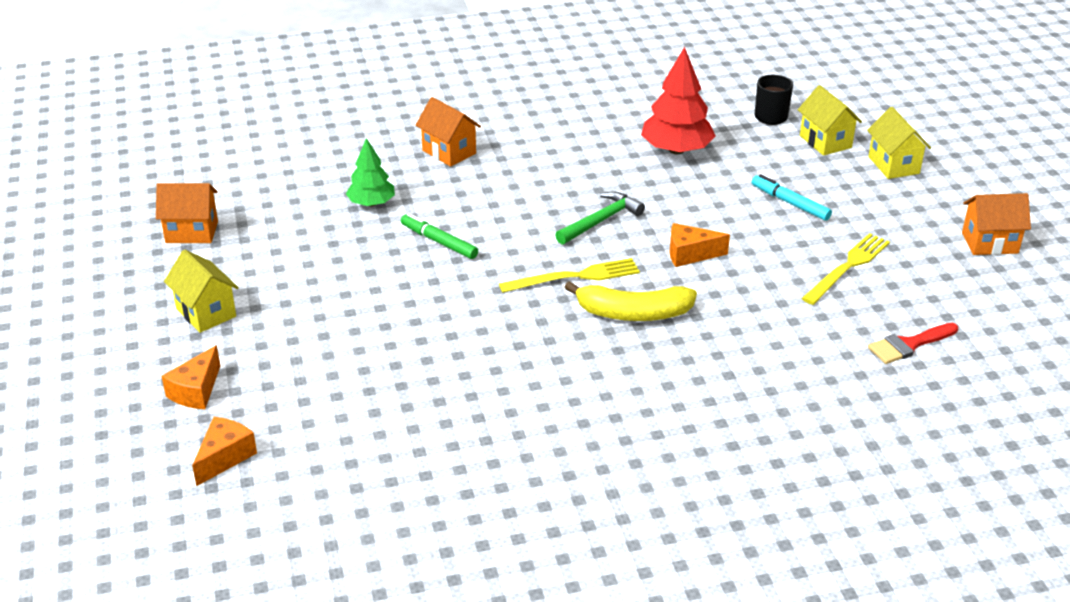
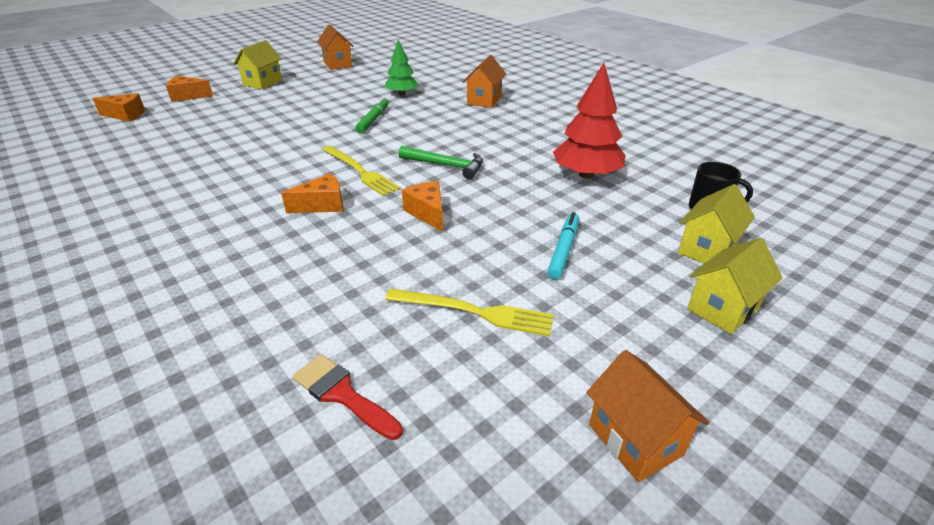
camera: 65 degrees right, 0 degrees up
(633, 313) = (322, 205): yellow banana -> orange cheese

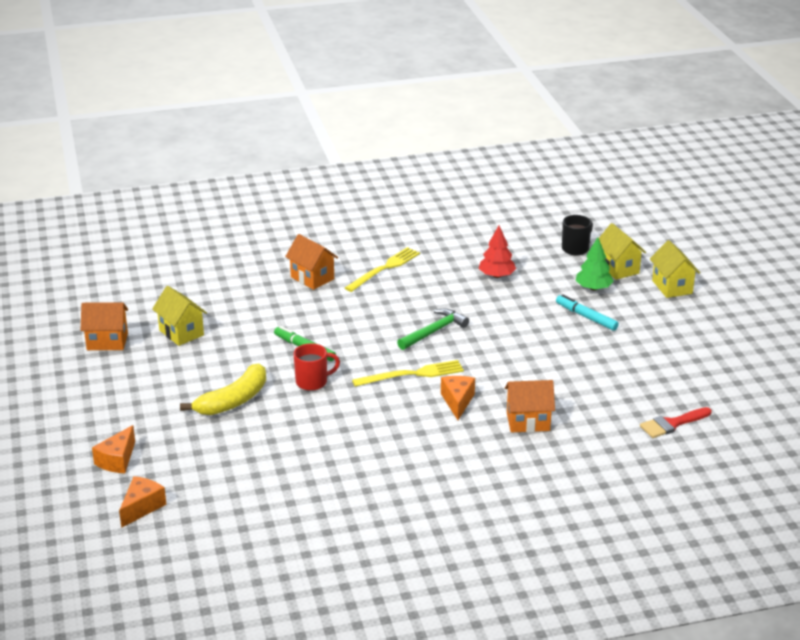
camera: 65 degrees left, 5 degrees down
(262, 83) = (122, 402): yellow house -> yellow house (181, 333)
(280, 112) = (233, 400): none -> yellow banana
(322, 133) = (312, 382): none -> red mug
(402, 94) = (250, 319): green tree -> green tree (593, 288)
(428, 213) = (504, 357): orange cheese -> none
(473, 312) = (628, 366): yellow fork -> yellow fork (384, 269)
(586, 174) = (496, 276): red tree -> red tree, size x0.63
(635, 439) = (743, 347): orange house -> orange house (528, 422)

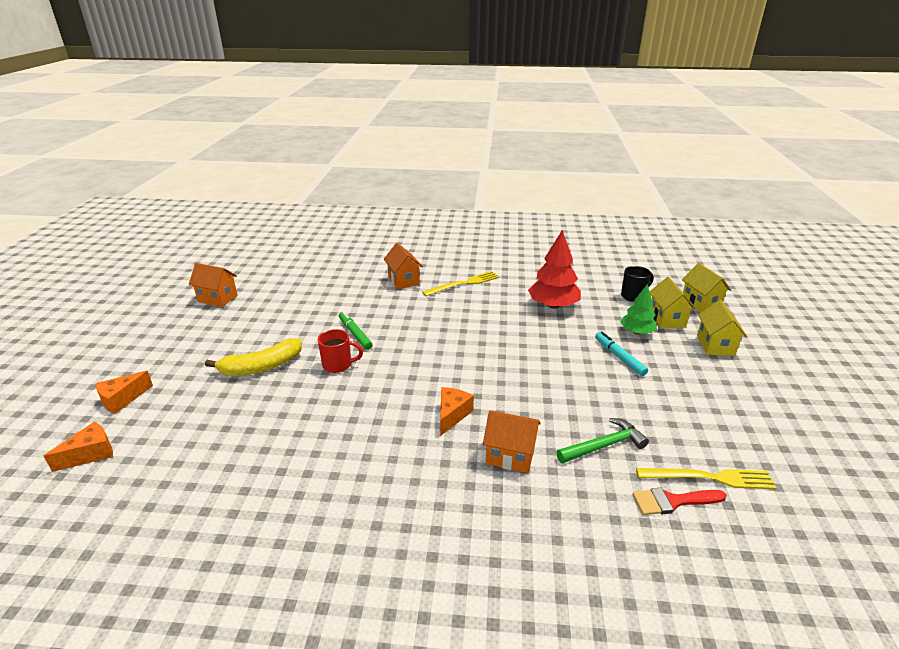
camera: 20 degrees right, 0 degrees up
(181, 333) = (274, 302): yellow house -> yellow house (700, 303)
(411, 374) = (427, 377): yellow fork -> yellow fork (708, 478)
(434, 331) = (471, 342): green hammer -> green hammer (604, 445)
(496, 276) = (553, 305): red tree -> red tree, size x1.59

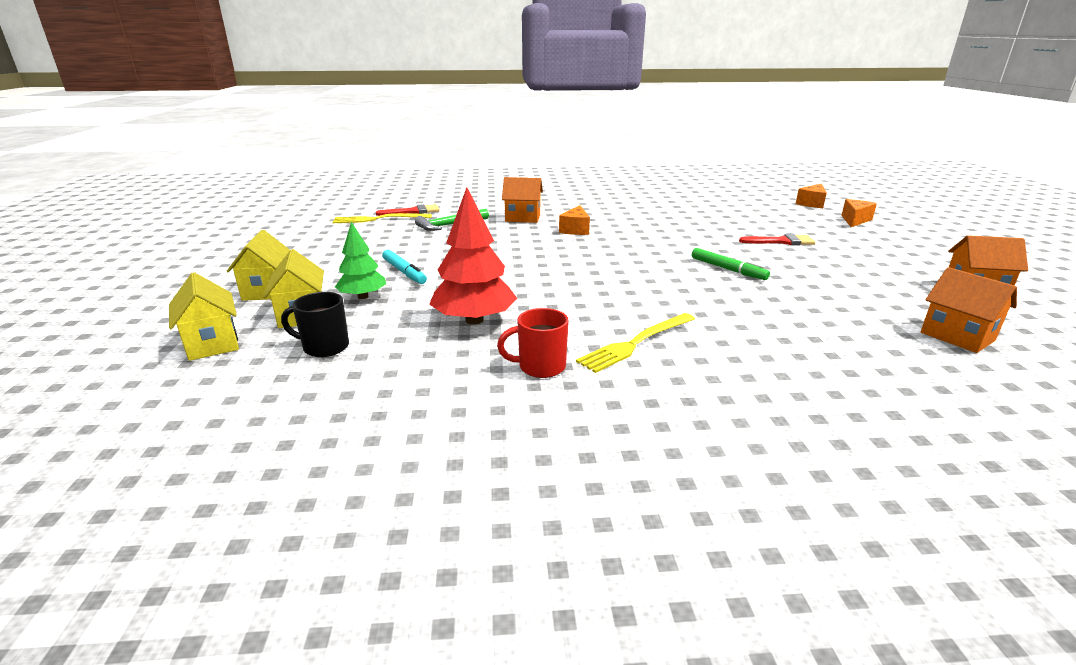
camera: 170 degrees right, 5 degrees down
(261, 367) = (781, 241): yellow banana -> red brush
(338, 365) = (710, 247): red mug -> red mug (540, 367)
(403, 281) = (747, 339): orange house -> orange house (957, 336)
(633, 296) = (324, 347): black mug -> black mug turned 45 degrees clockwise

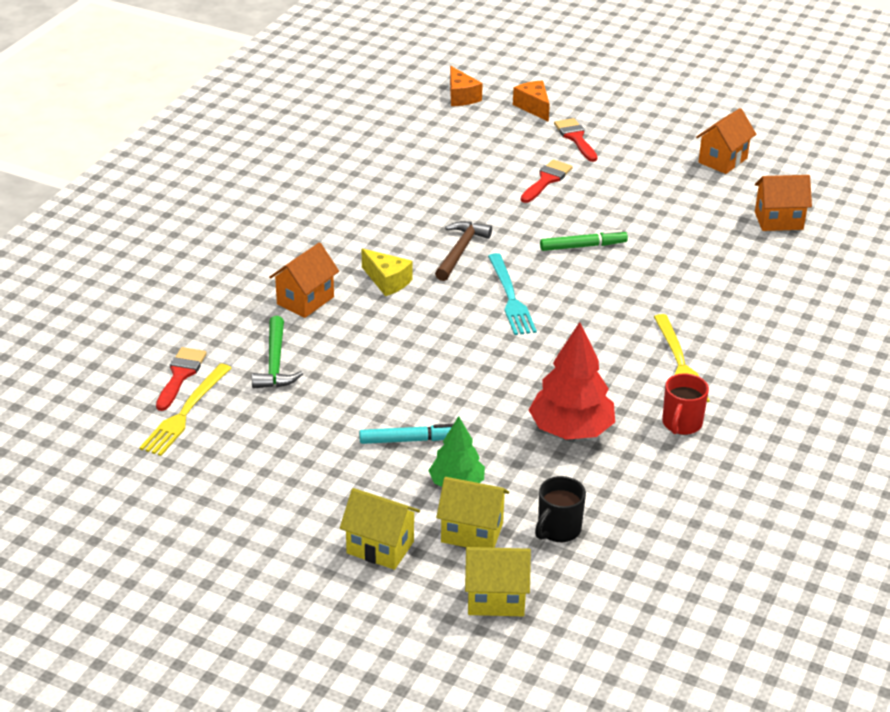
camera: 60 degrees left, 10 degrees up
(575, 230) = (387, 281): orange cheese -> yellow cheese
(618, 262) = (510, 297): none -> turquoise fork
(644, 238) = (460, 251): none -> brown hammer
(854, 238) = (576, 138): none -> red brush

